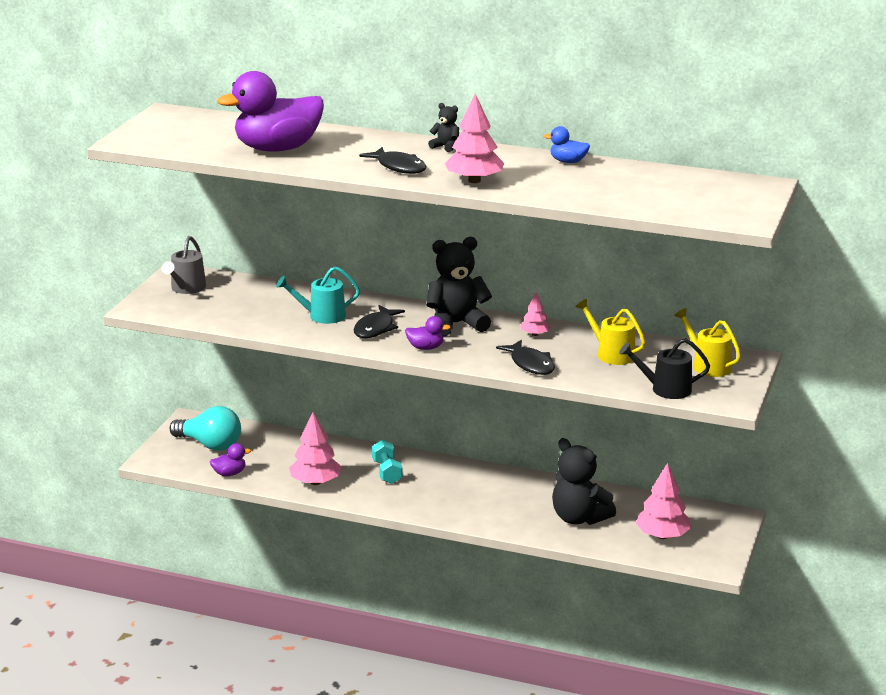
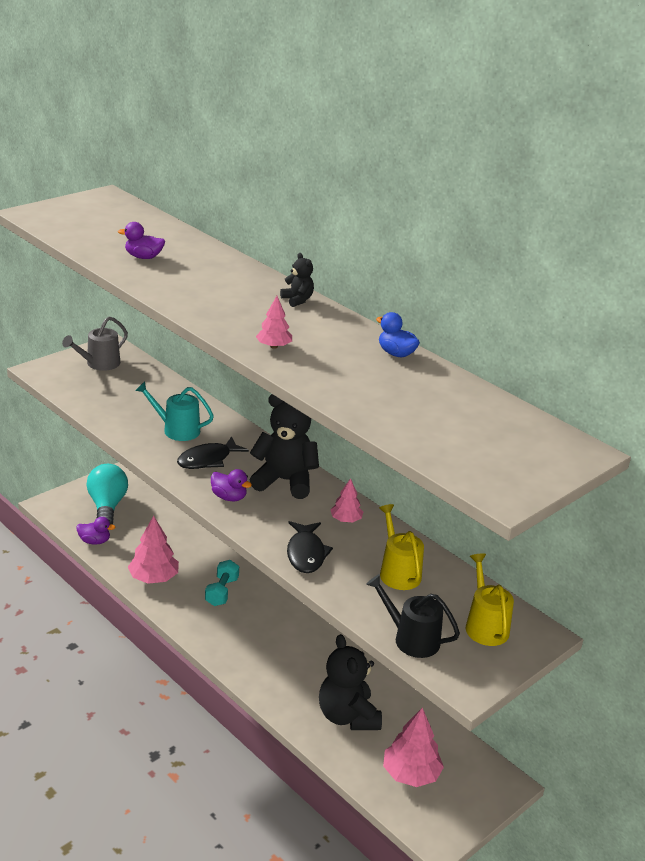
camera: 25 degrees right, 5 degrees up
(210, 444) = (107, 507): turquoise light bulb -> turquoise light bulb turned 150 degrees counterclockwise
(277, 149) = (143, 257): purple duck -> purple duck, size x0.43
(399, 167) = (223, 309): black fish -> none
(474, 181) = (273, 346): pink tree -> pink tree, size x0.56

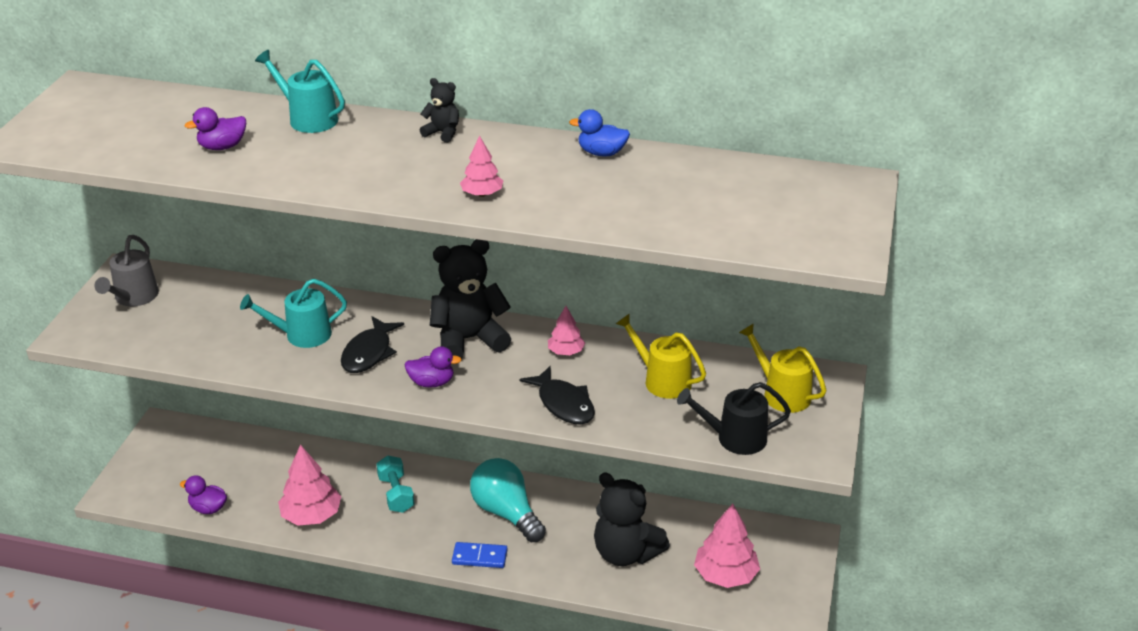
camera: 30 degrees left, 5 degrees up
(94, 541) = (208, 508): purple duck -> purple duck turned 135 degrees counterclockwise
(107, 507) = (185, 463): turquoise light bulb -> turquoise light bulb (506, 513)
(219, 260) = (308, 118): none -> turquoise watering can
(239, 663) = (479, 557): none -> blue domino

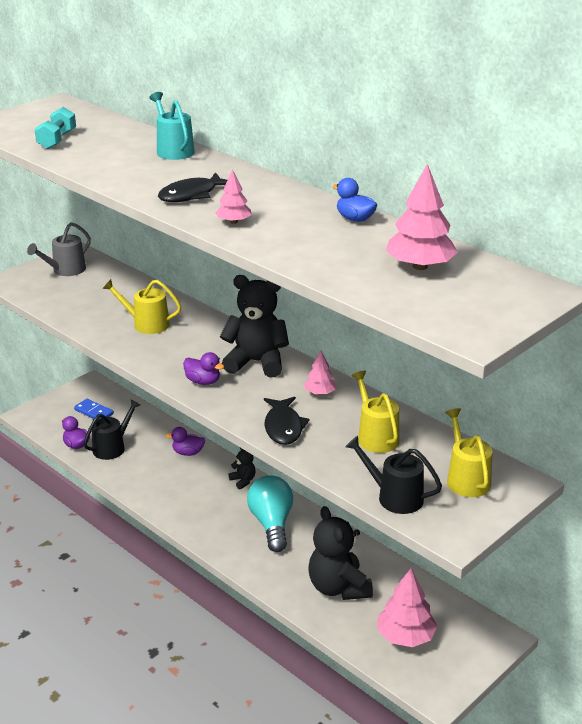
camera: 30 degrees right, 5 degrees down
(222, 147) = (98, 153): purple duck -> purple duck (188, 453)
(255, 495) = (112, 447): none -> black watering can
(302, 335) = (146, 324): turquoise watering can -> yellow watering can
(311, 515) = (137, 474): pink tree -> pink tree (420, 266)
(369, 353) = (179, 349): black fish -> black fish (191, 195)
(396, 494) = (204, 481): turquoise dumbbell -> turquoise dumbbell (57, 140)
(442, 133) = (253, 179): black teddy bear -> black teddy bear (243, 481)
(479, 557) = (227, 546): blue domino -> blue domino (94, 412)

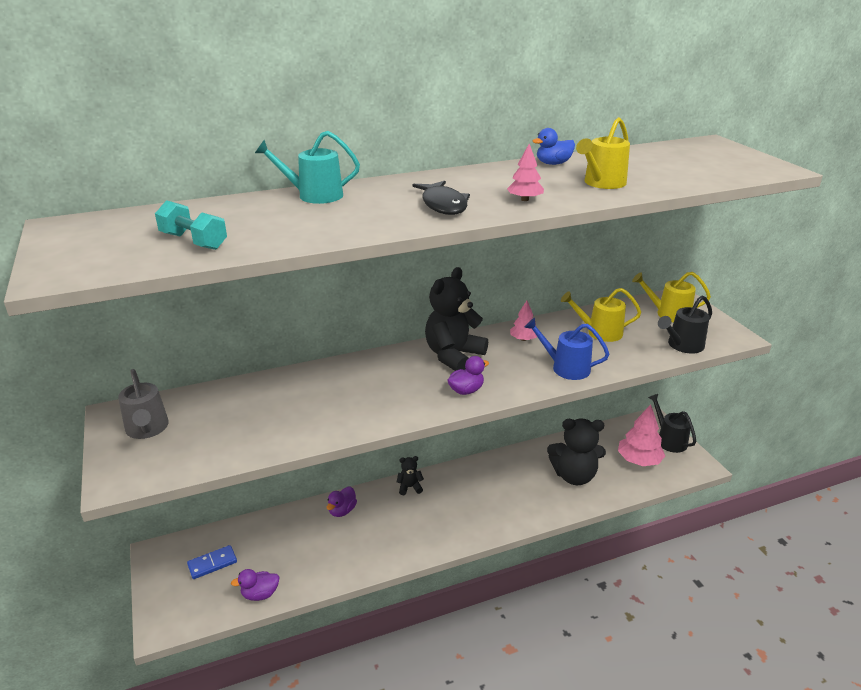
camera: 65 degrees left, 0 degrees up
(112, 447) = (289, 564): black watering can -> black watering can (669, 440)
(146, 324) = (330, 399): yellow watering can -> yellow watering can (602, 183)
(272, 524) = (478, 488): turquoise light bulb -> none
(283, 427) = (566, 368): black fish -> blue watering can
(420, 266) = (657, 162): pink tree -> none

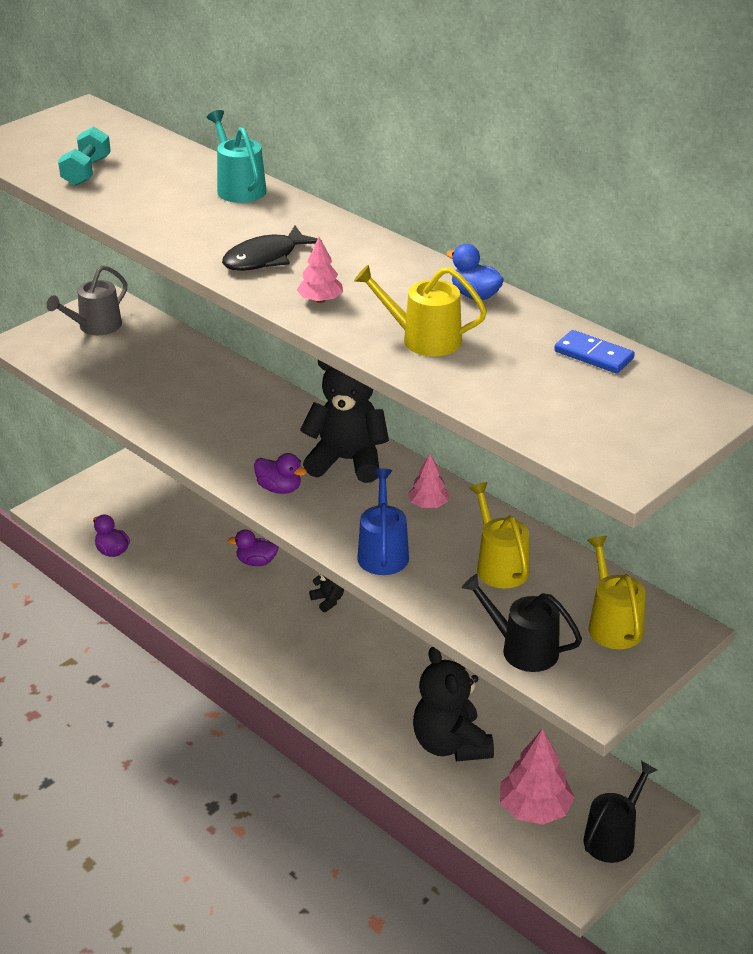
camera: 65 degrees right, 5 degrees up
(212, 563) = (133, 505): blue domino -> blue domino (594, 355)

